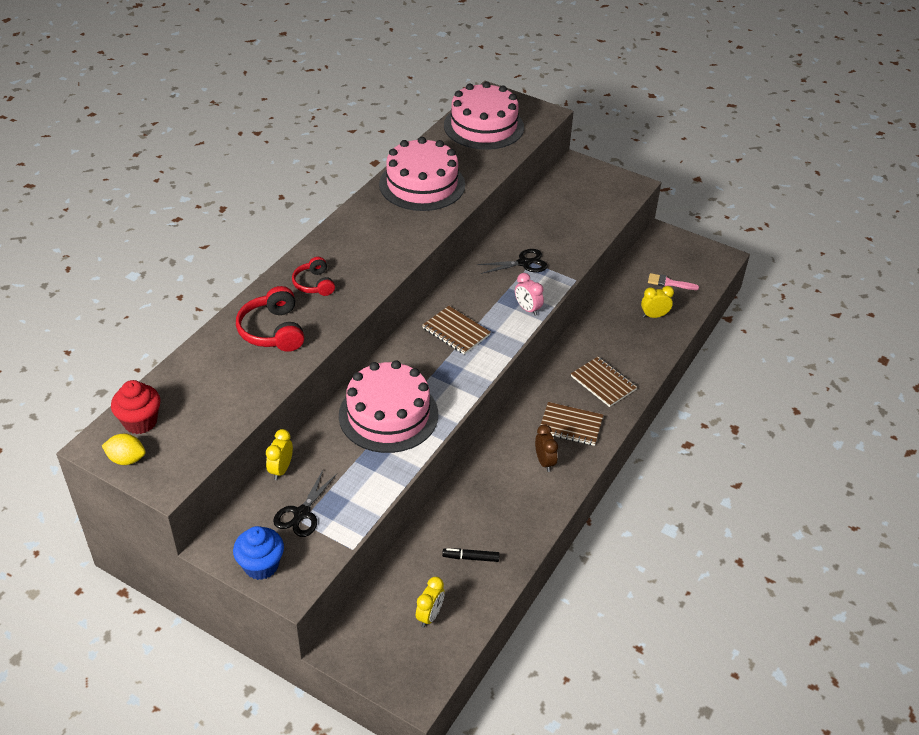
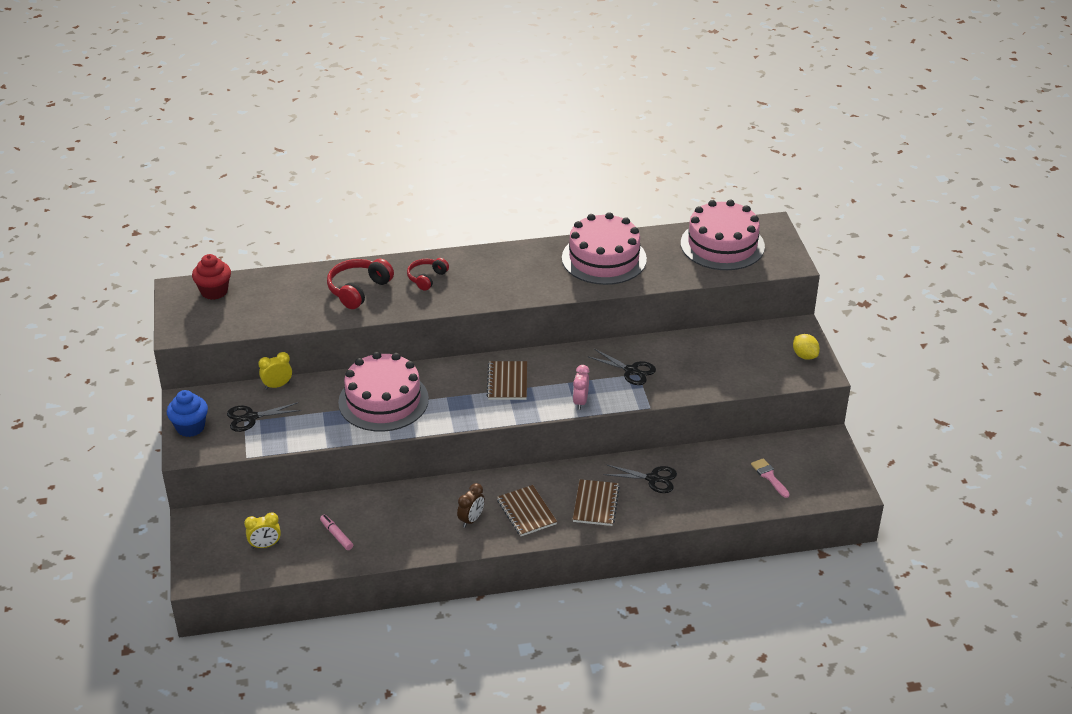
camera: 50 degrees right, 5 degrees down
(126, 459) = (179, 306): yellow lemon -> yellow lemon (804, 356)
(471, 558) = (336, 535): black marker -> pink marker
(609, 337) = (652, 479): none -> black scissors
(654, 316) = (714, 490): yellow clock -> none

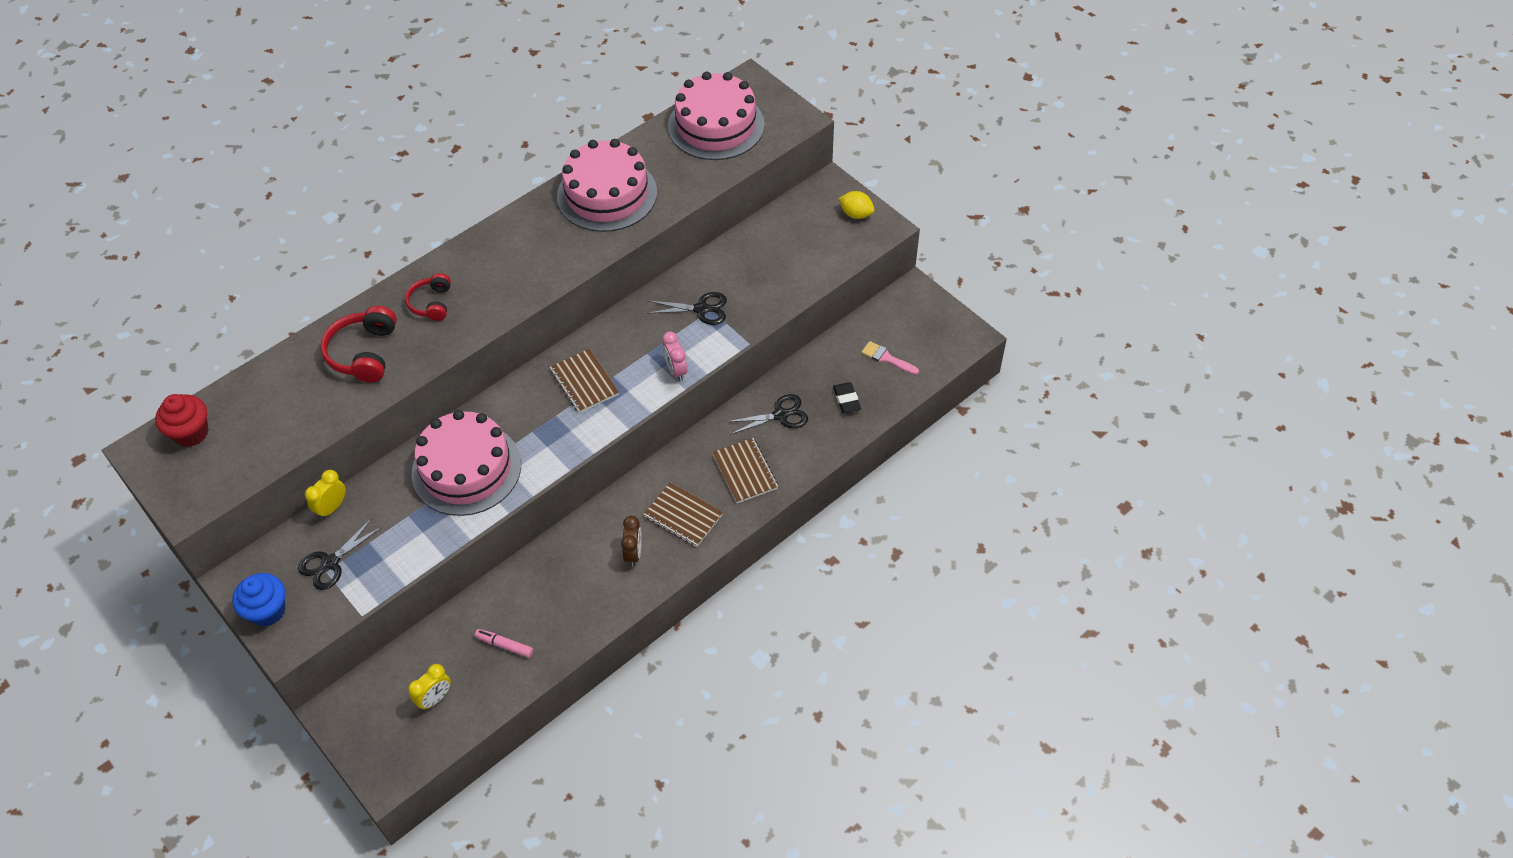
camera: 30 degrees left, 15 degrees up
(714, 491) = (846, 400): none -> black eraser

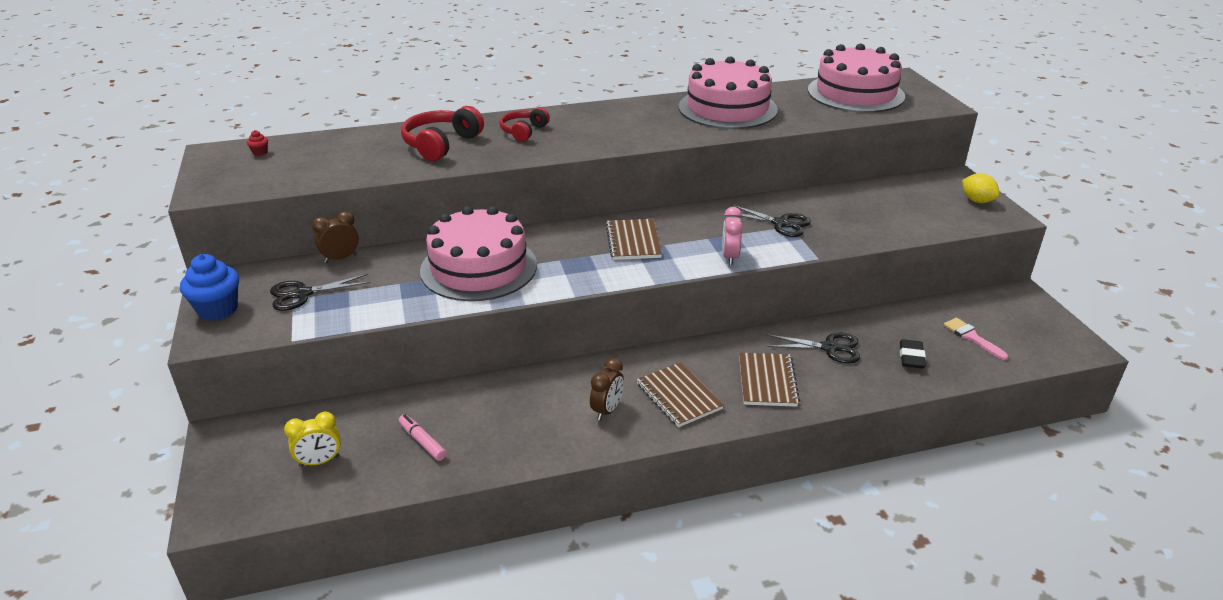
camera: 25 degrees right, 20 degrees down
(191, 433) = (260, 152): red cupcake -> red cupcake, size x0.43
(332, 507) = (340, 258): yellow clock -> brown clock

